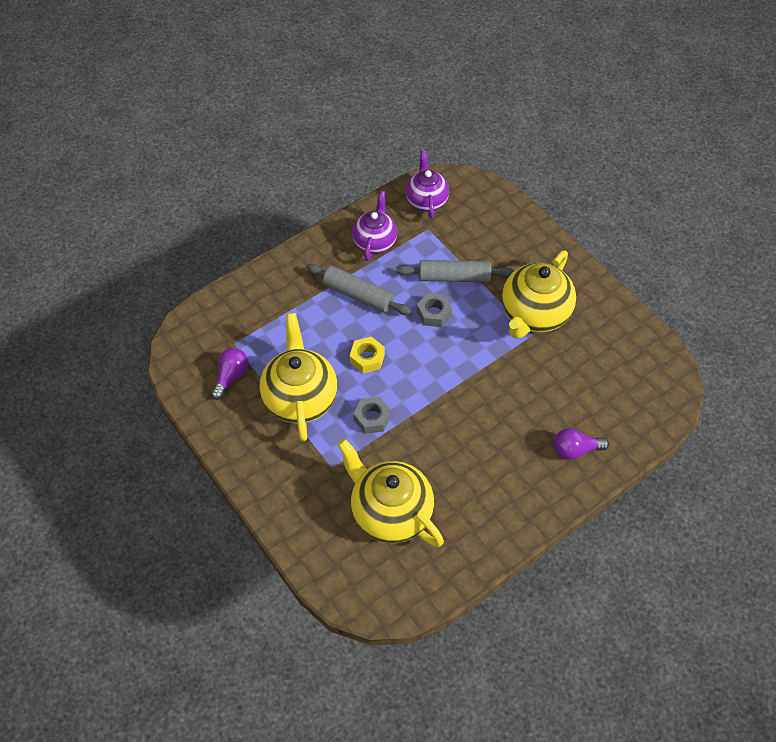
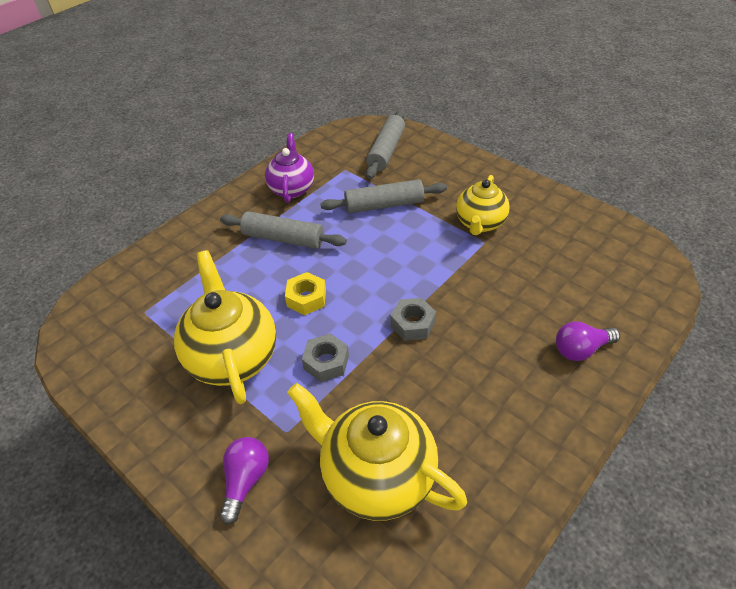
camera: 10 degrees left, 10 degrees down
(231, 377) = (142, 349): purple light bulb -> purple light bulb (245, 481)
(426, 200) = (337, 147): purple teapot -> none
(433, 313) = (371, 241): grey nut -> grey nut (412, 324)
(472, 215) = (386, 151): none -> grey rolling pin
(534, 314) = (480, 223): yellow teapot -> yellow teapot, size x0.65

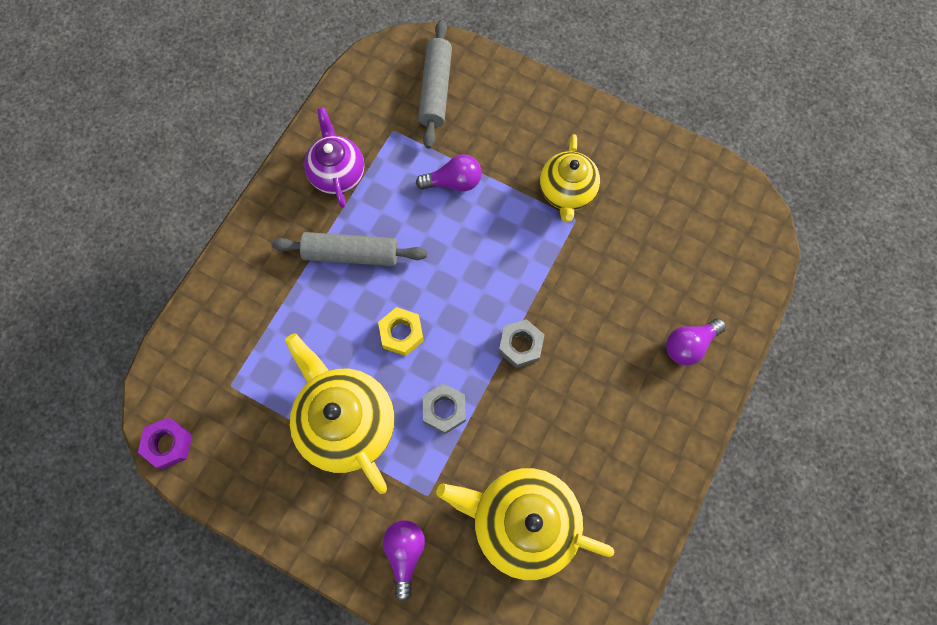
camera: 15 degrees left, 25 degrees up
(71, 346) = (169, 444): none -> purple nut
(384, 205) = (453, 182): grey rolling pin -> purple light bulb

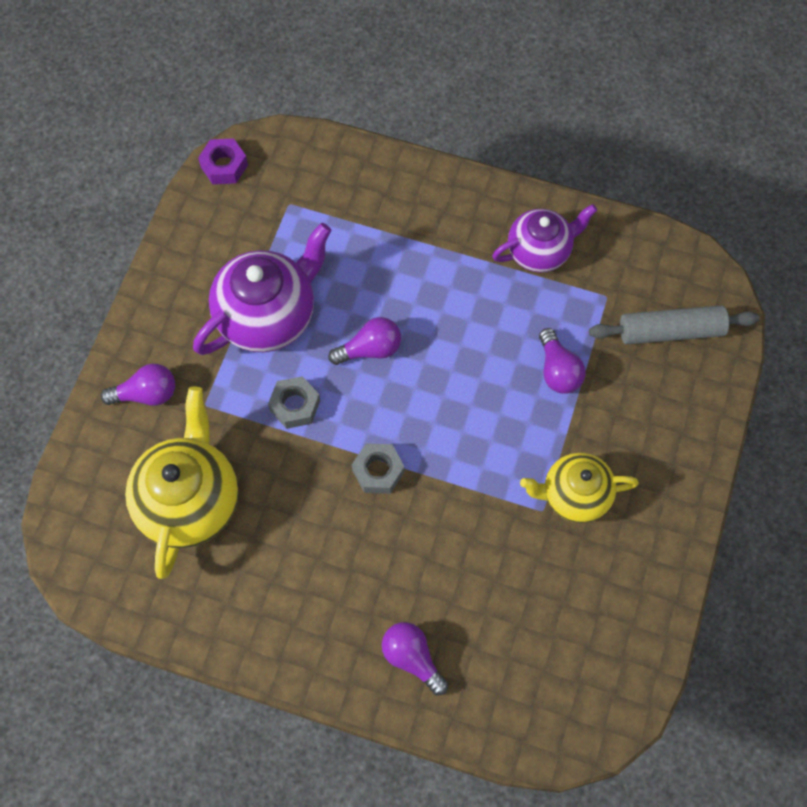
camera: 80 degrees right, 5 degrees down
(347, 422) = (268, 316): yellow teapot -> purple teapot
(351, 254) = (449, 283): grey rolling pin -> none
(401, 333) = (370, 349): yellow nut -> purple light bulb

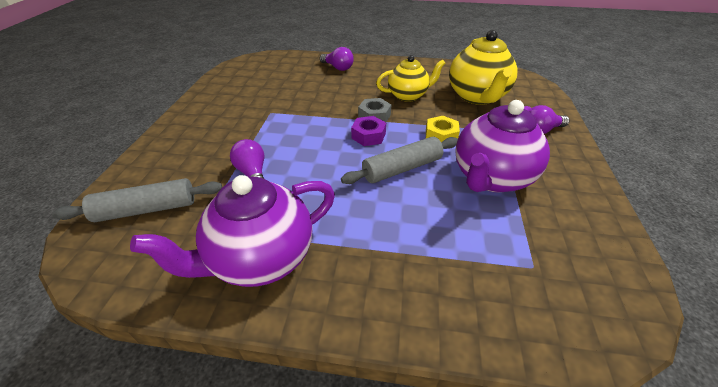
camera: 170 degrees right, 25 degrees down
(224, 166) = (632, 298): purple nut -> purple nut (368, 136)
(295, 405) = (441, 136): grey nut -> yellow nut
(370, 349) = (402, 168): purple light bulb -> grey rolling pin
(540, 251) = (260, 258): purple teapot -> purple teapot, size x1.54
(574, 495) = (249, 119): yellow teapot -> yellow teapot (408, 95)

